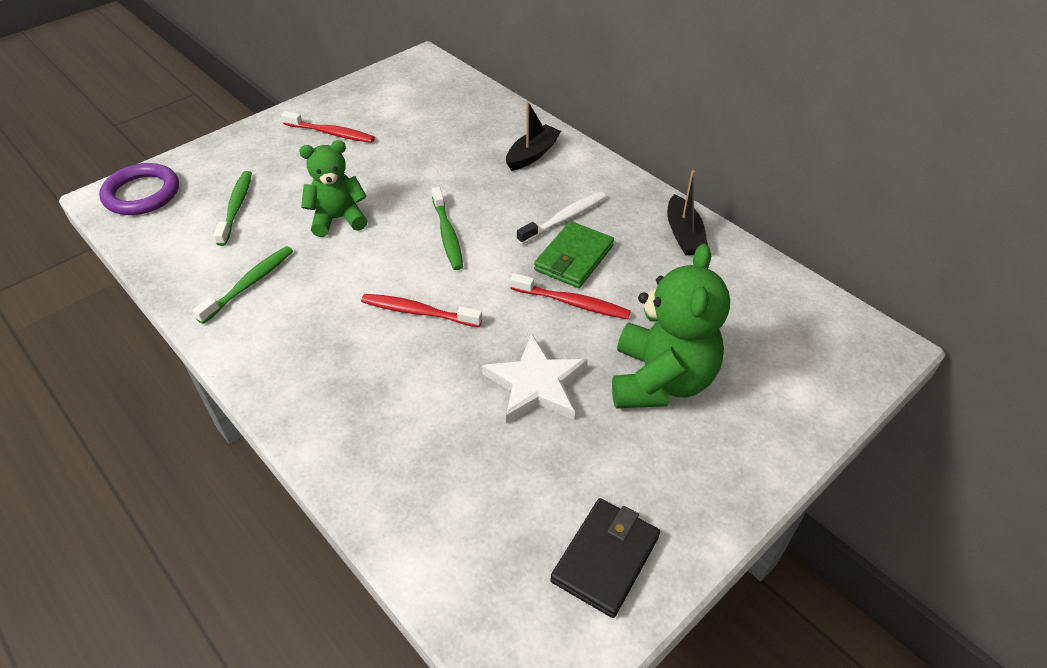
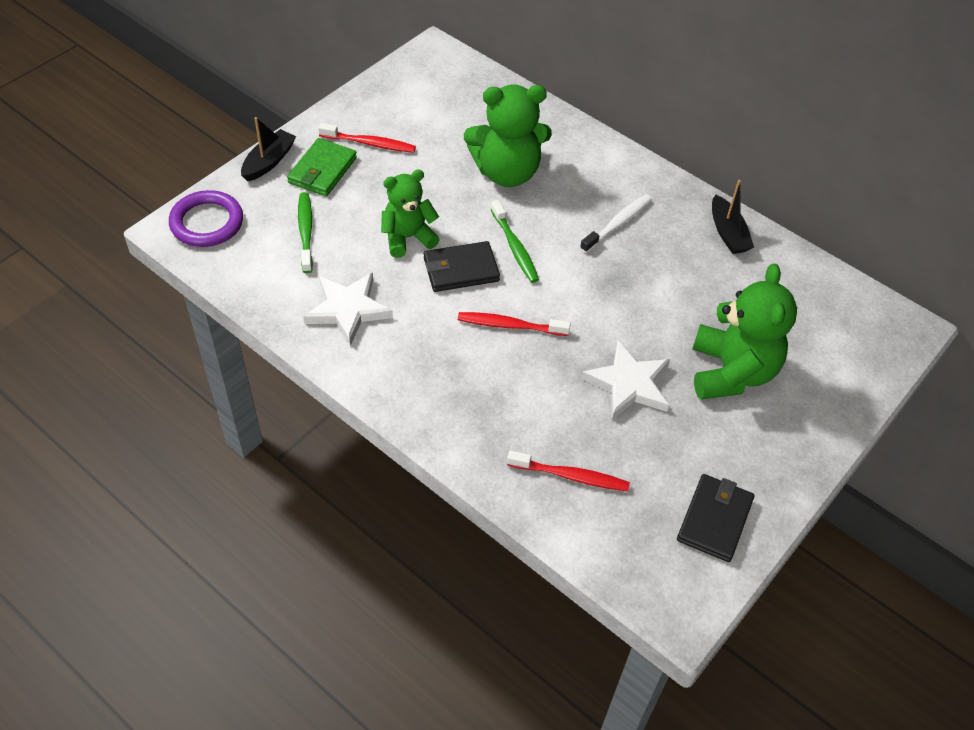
camera: 10 degrees left, 5 degrees up
(249, 284) = (348, 309): green toothbrush -> white star
(383, 252) = (461, 269): none -> black wallet
(460, 165) = (507, 172): none -> green teddy bear
(532, 154) = (572, 156): black boat -> black boat (269, 162)
(572, 303) = (643, 307): red toothbrush -> red toothbrush (570, 476)
(573, 258) = (635, 263): green wallet -> green wallet (322, 170)

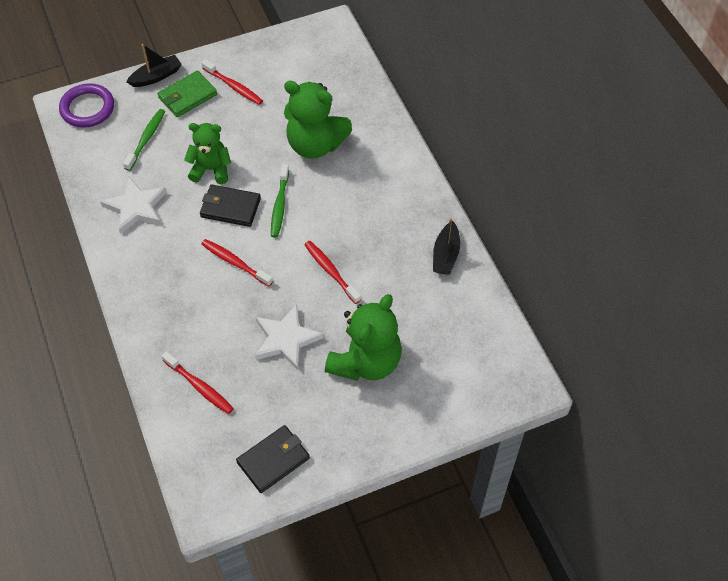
camera: 30 degrees right, 5 degrees up
(617, 223) = (367, 215): white toothbrush -> none
(622, 294) = (331, 271): none -> red toothbrush

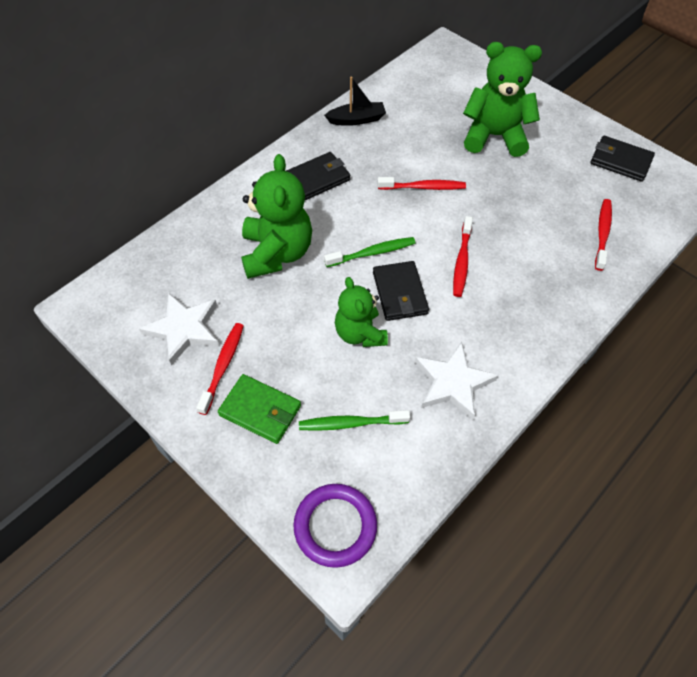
camera: 115 degrees left, 0 degrees up
(156, 76) = (241, 466): black boat -> none
(286, 339) = (512, 193): white star -> white star (184, 329)
(331, 271) = (423, 187): red toothbrush -> red toothbrush turned 120 degrees counterclockwise
(382, 197) = (317, 179): none -> black wallet

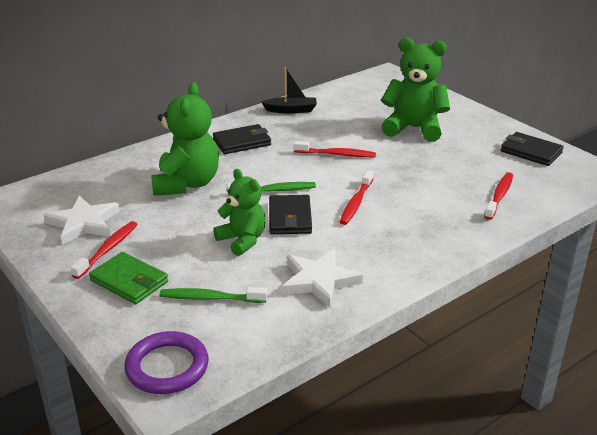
camera: 10 degrees right, 25 degrees down
(360, 333) = (242, 240): green teddy bear -> green teddy bear turned 150 degrees clockwise

